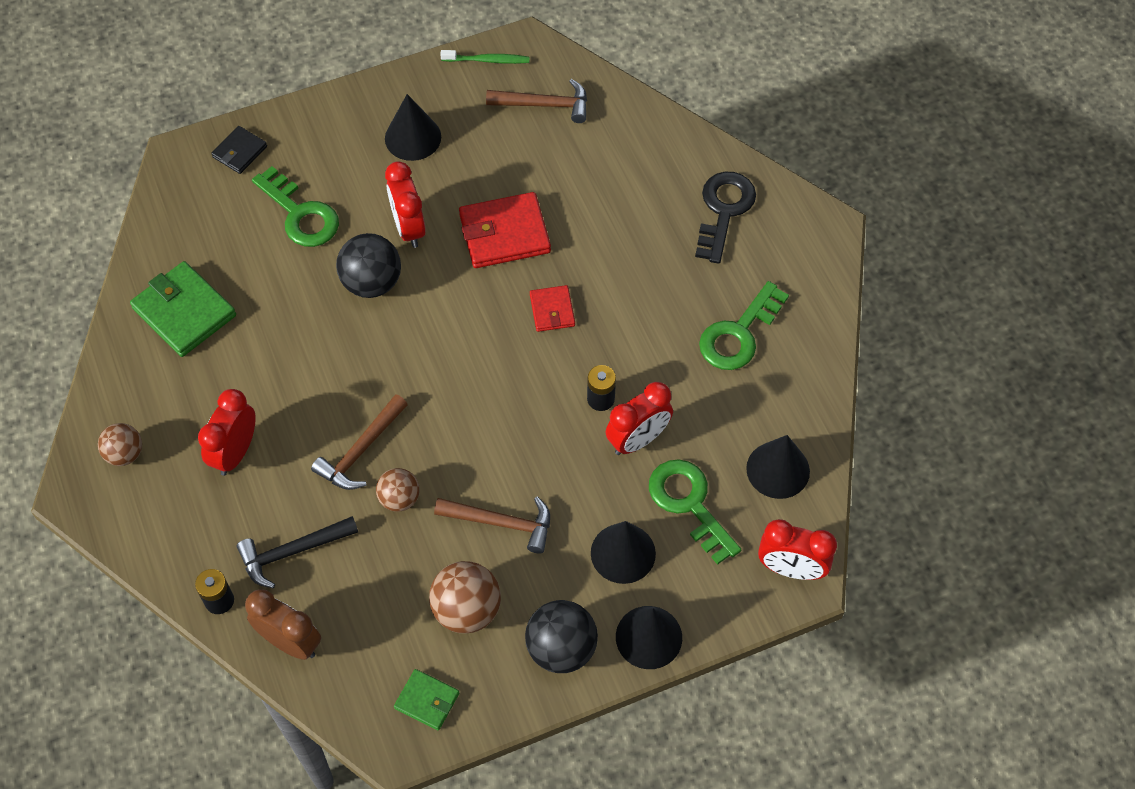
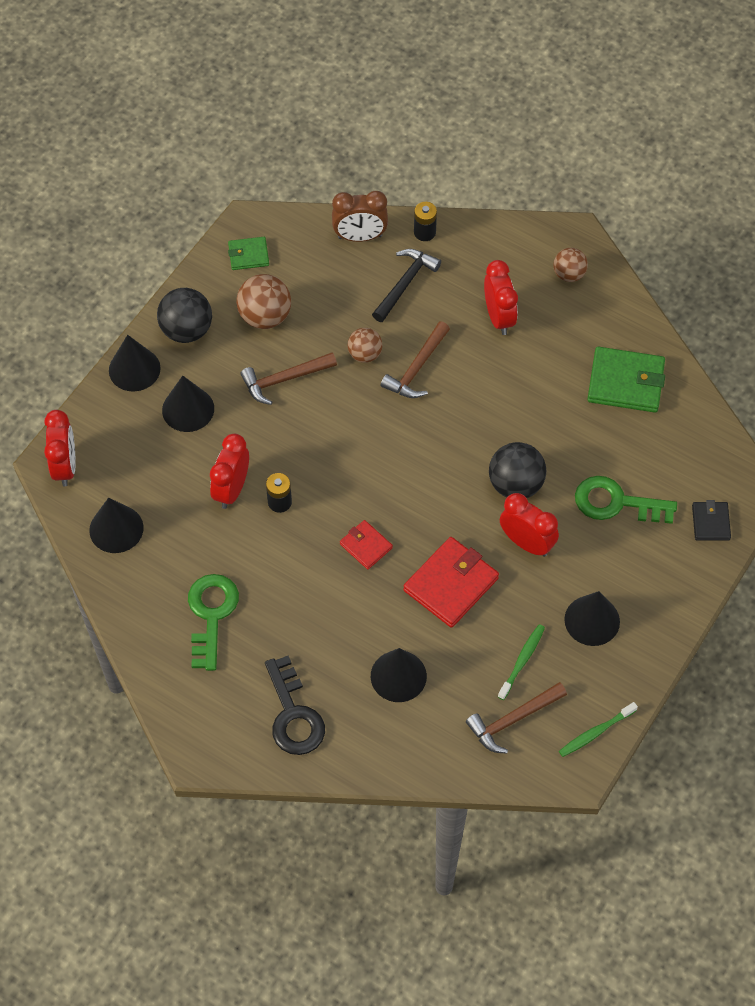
camera: 145 degrees right, 0 degrees up
(361, 450) = (417, 368): brown hammer -> brown hammer turned 150 degrees counterclockwise
(498, 141) = (522, 661): none -> green toothbrush
(611, 189) = (398, 676): none -> black cone
(689, 504) = (164, 467): green key -> none
(791, 569) = (65, 466): red clock -> red clock turned 105 degrees clockwise

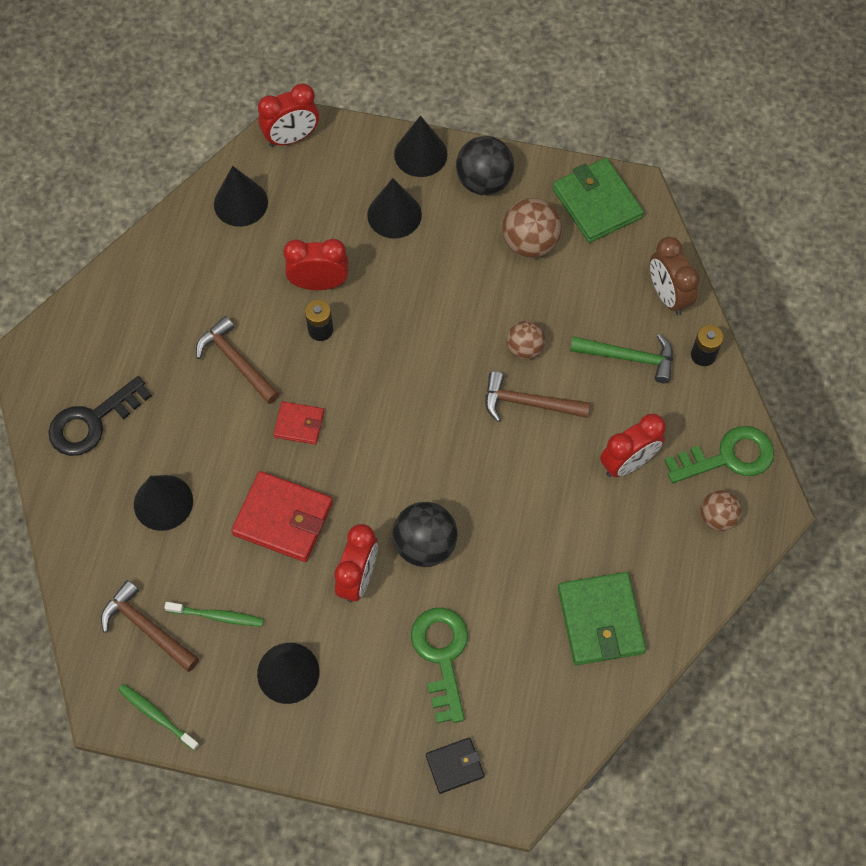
camera: 70 degrees right, 5 degrees up
(211, 614) = (176, 314): green key -> green key (728, 457)
(248, 255) = (597, 203): green wallet -> green wallet, size x1.80
(284, 379) = (463, 286): brown hammer -> brown hammer (236, 362)
(366, 546) = (299, 424): red wallet -> red wallet turned 75 degrees clockwise
(405, 284) = (628, 357): black hammer -> green hammer

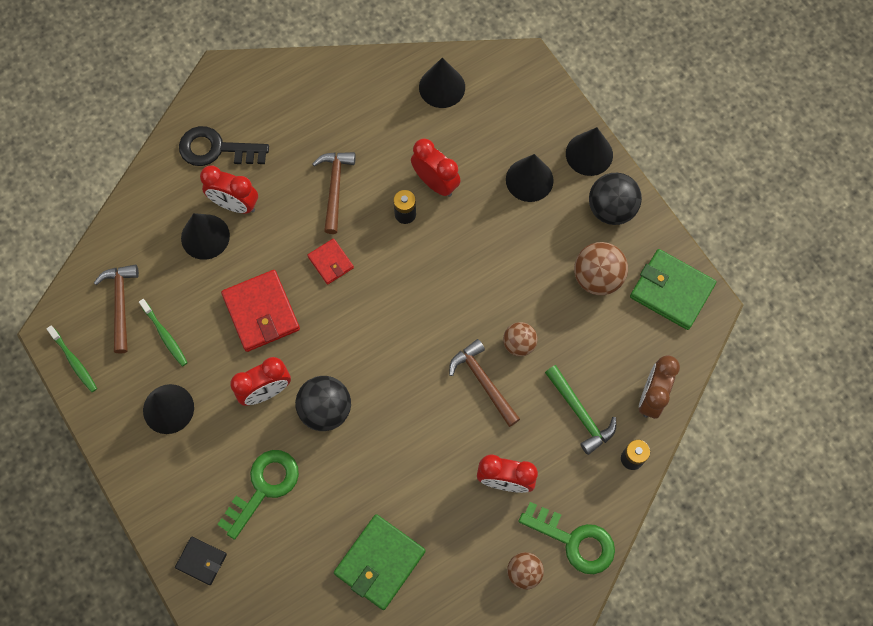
camera: 45 degrees right, 5 degrees up
(157, 716) = (74, 361): green toothbrush -> green toothbrush turned 150 degrees clockwise
(291, 138) = (517, 71): red clock -> red clock (235, 204)
(597, 203) = (671, 291): green wallet -> green wallet turned 75 degrees counterclockwise

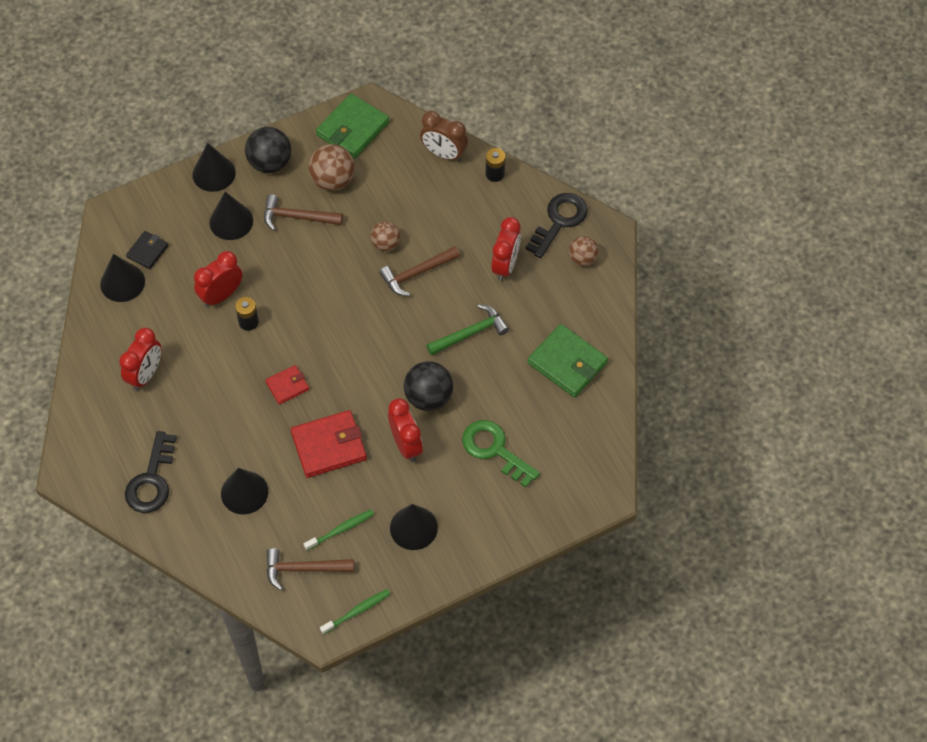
camera: 85 degrees left, 10 degrees down
(201, 561) = (556, 502): black wallet -> black wallet (147, 251)
(235, 204) = (215, 465): red clock -> red clock (145, 374)
(335, 188) = (212, 378): brown hammer -> brown hammer (297, 217)
(574, 541) = (559, 221): green key -> black key
(580, 413) = (452, 206): green hammer -> green hammer (470, 333)

